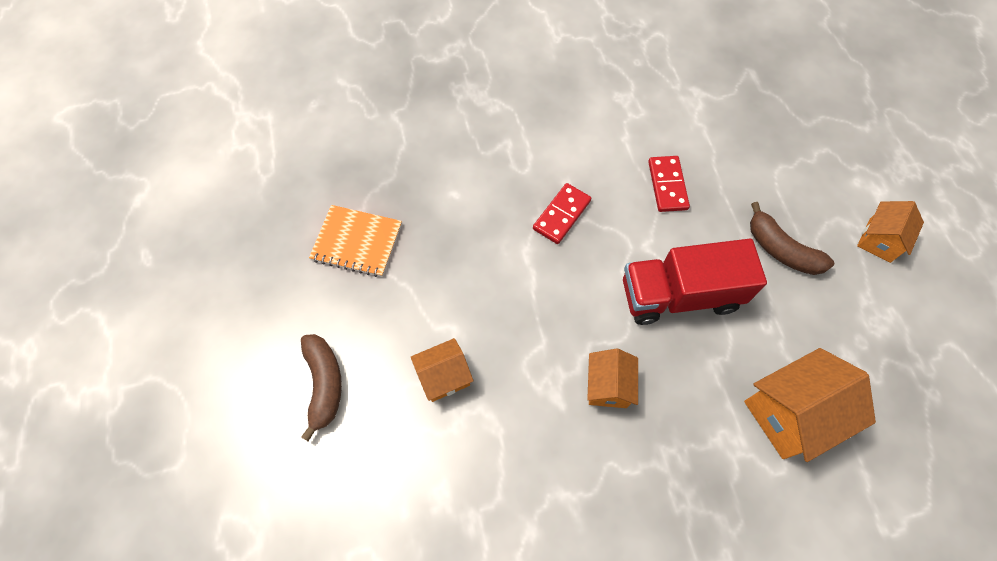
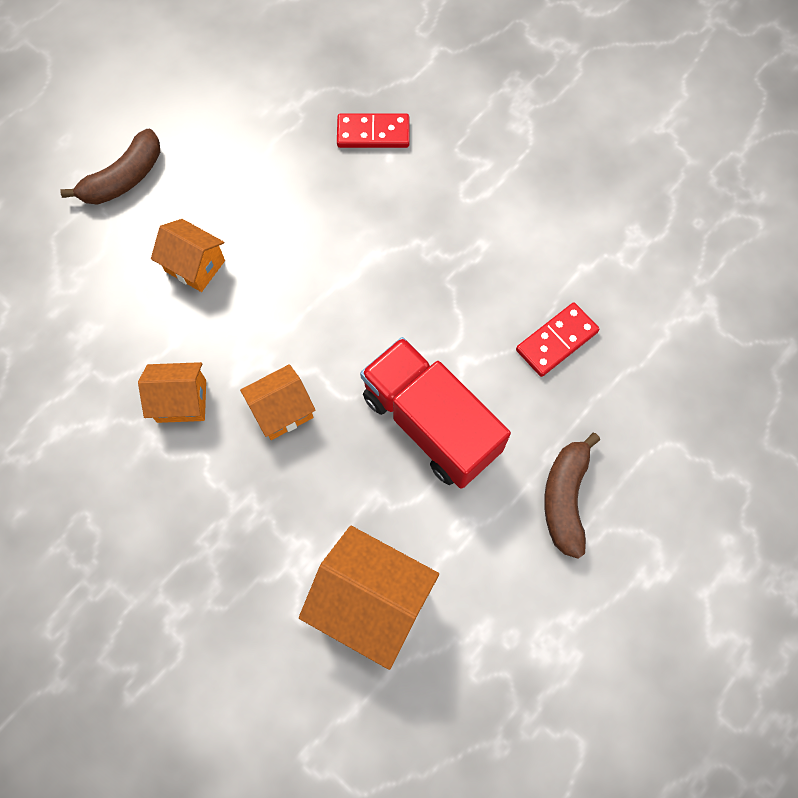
camera: 55 degrees right, 5 degrees up
(357, 242) = (276, 111): orange notebook -> none
(561, 215) = (440, 262): red domino -> red domino (373, 133)
(879, 240) = (663, 601): orange house -> orange house (182, 401)

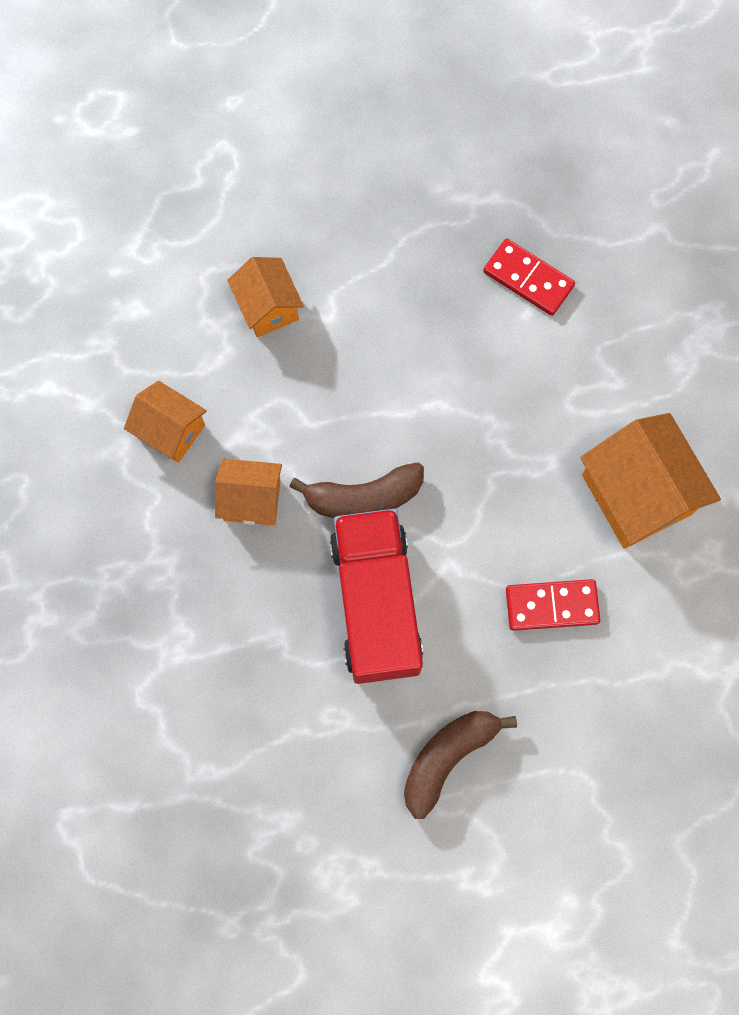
camera: 35 degrees right, 5 degrees up
(124, 178) = (262, 176): brown banana -> brown banana (364, 497)
(371, 602) = (210, 726): orange house -> orange house (636, 494)

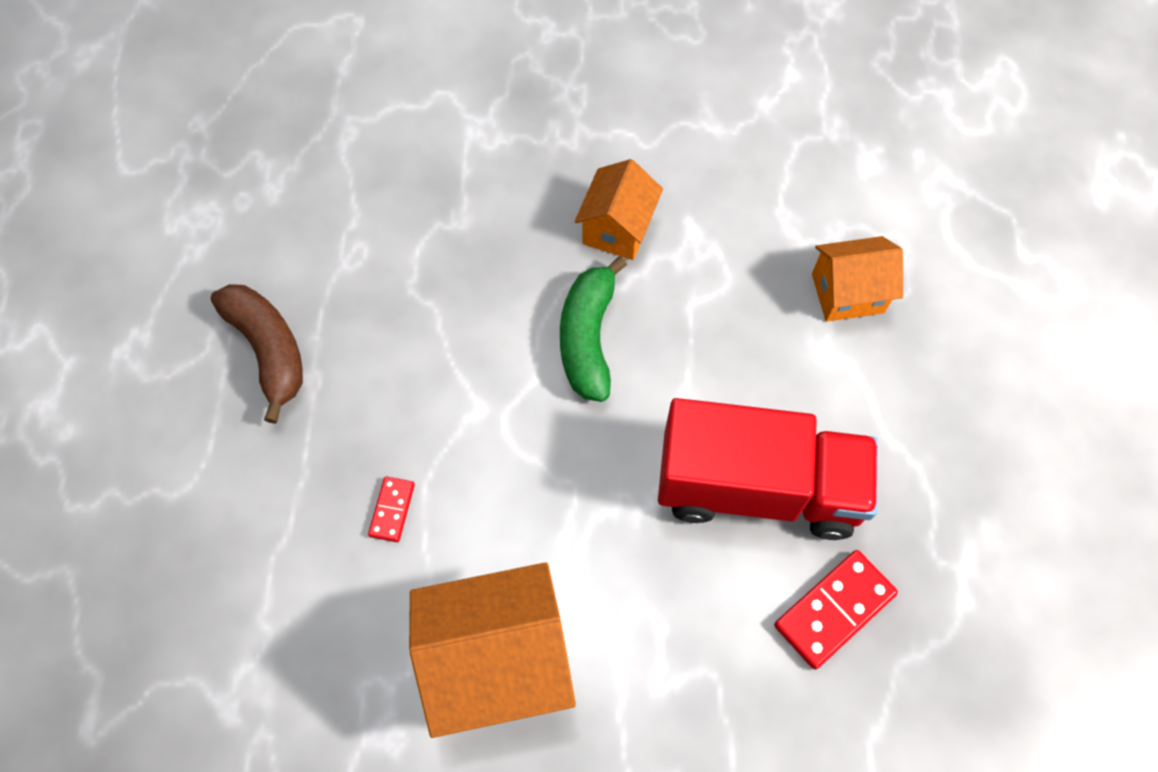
camera: 105 degrees right, 10 degrees down
(171, 430) = (717, 170): orange house -> none
(364, 497) = (588, 338): brown banana -> green banana
(376, 603) = (462, 321): red truck -> red truck (757, 487)
(552, 606) = (392, 510): red domino -> red domino, size x0.56

